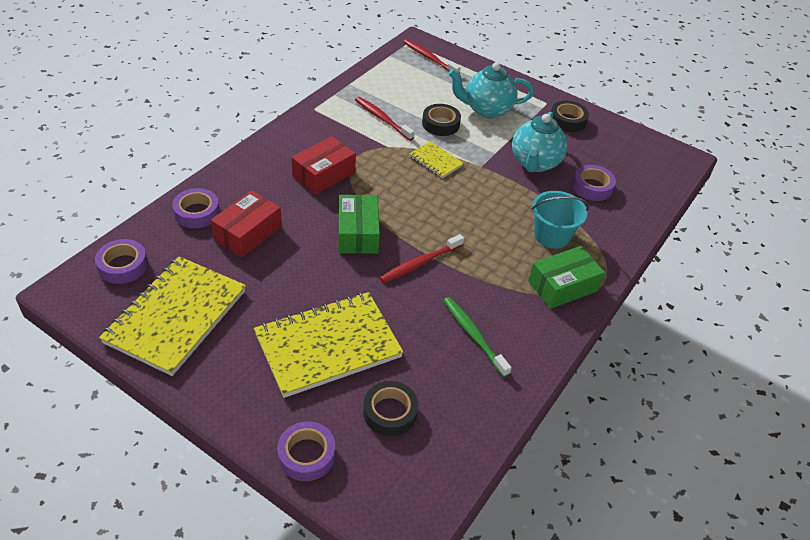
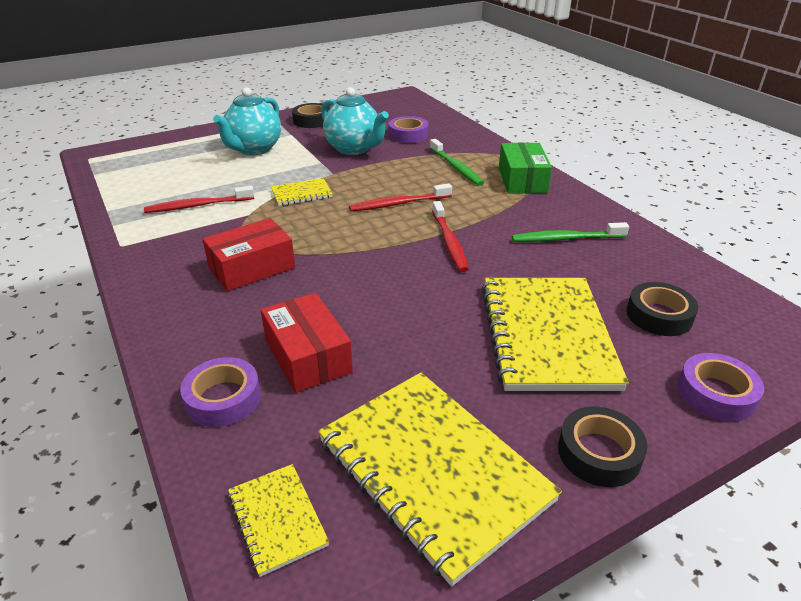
camera: 60 degrees left, 10 degrees down
(123, 266) = (277, 519): purple tape -> yellow notebook
(324, 174) = (252, 267): red box -> red box turned 75 degrees clockwise
(358, 233) = (375, 269): green box -> none
(429, 58) = (133, 154): red toothbrush -> red toothbrush (399, 204)
(440, 124) = (247, 176): black tape -> black tape (599, 453)
(552, 235) = (456, 167): turquoise bucket -> green toothbrush

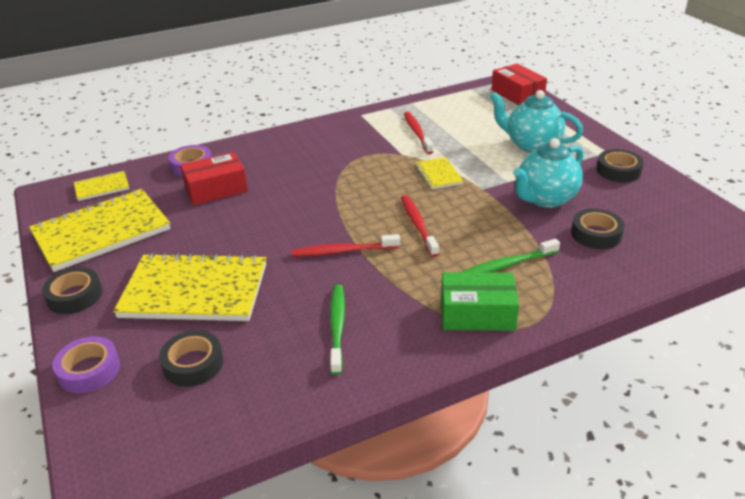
camera: 95 degrees right, 0 degrees up
(252, 267) = (322, 162): red box -> red box (517, 94)
(408, 135) = (596, 234): purple tape -> black tape

